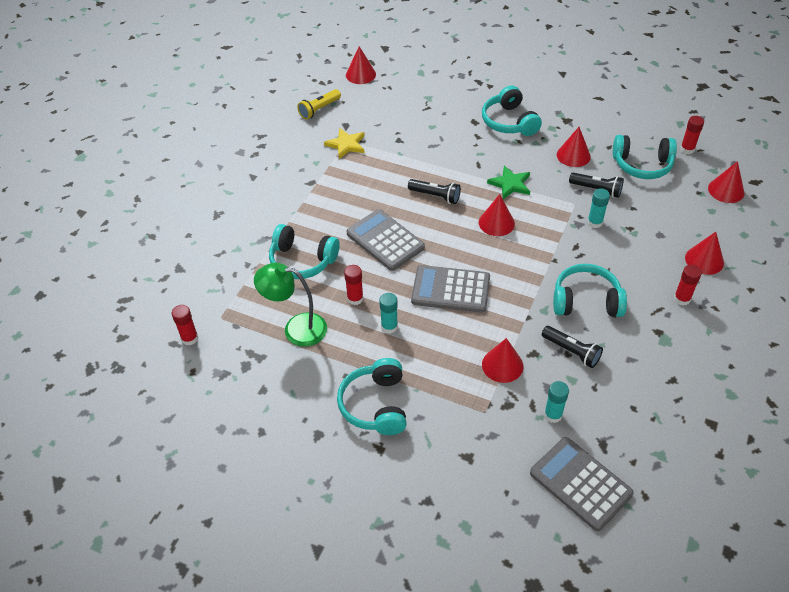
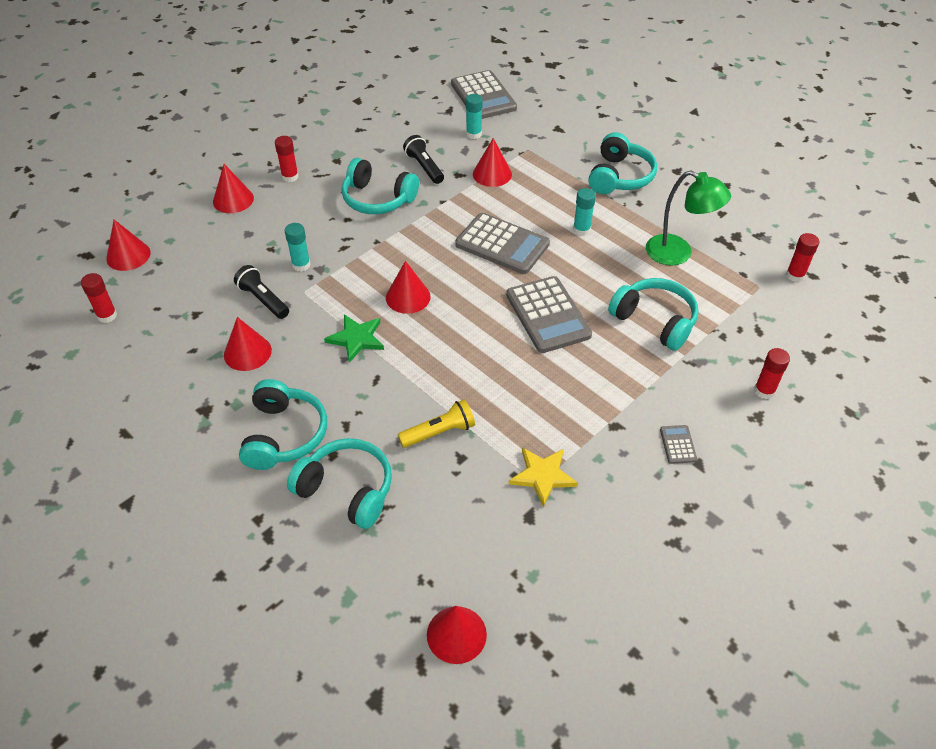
camera: 160 degrees left, 0 degrees up
(268, 183) = (678, 445): none -> grey calculator
(319, 109) = (561, 569): yellow flashlight -> yellow flashlight (439, 432)
(355, 298) = (606, 264): red glue stick -> red glue stick (764, 391)
(435, 196) = (458, 352): black flashlight -> none
(642, 165) = (181, 313): turquoise headphones -> turquoise headphones (347, 490)

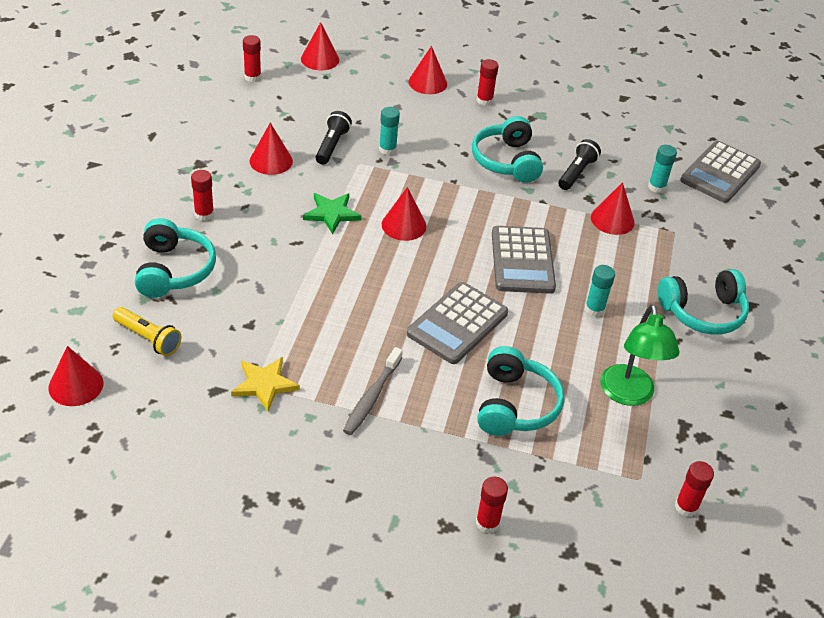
camera: 55 degrees right, 5 degrees down
(284, 435) = (204, 214): turquoise headphones -> red glue stick
(439, 432) = (267, 301): yellow flashlight -> yellow flashlight (148, 338)
(598, 406) = (372, 397): none -> grey toothbrush
(678, 445) = (365, 471): grey calculator -> none

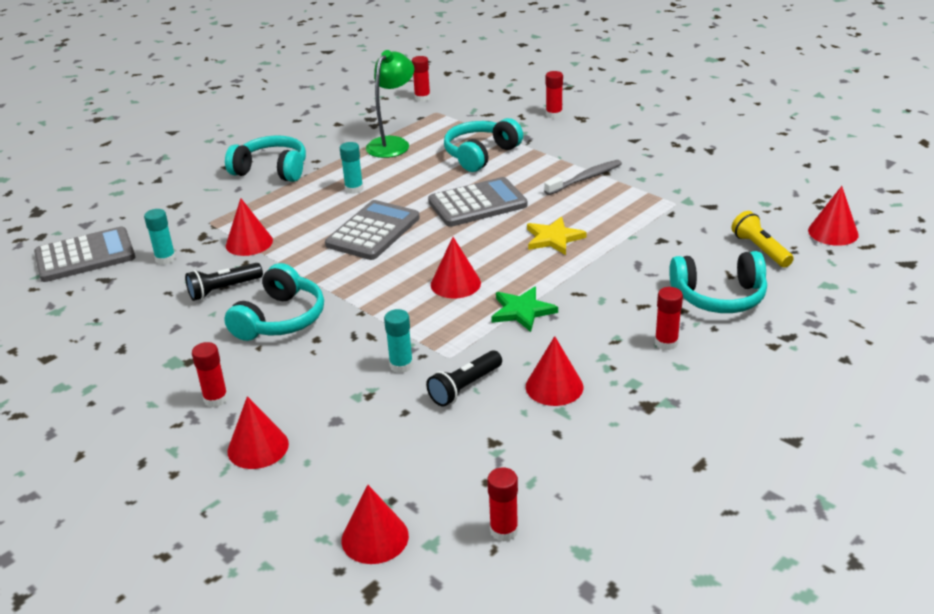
camera: 145 degrees left, 10 degrees down
(174, 270) = (719, 297): turquoise headphones -> turquoise headphones turned 120 degrees counterclockwise
(264, 384) = (668, 201): yellow star -> yellow star (553, 238)

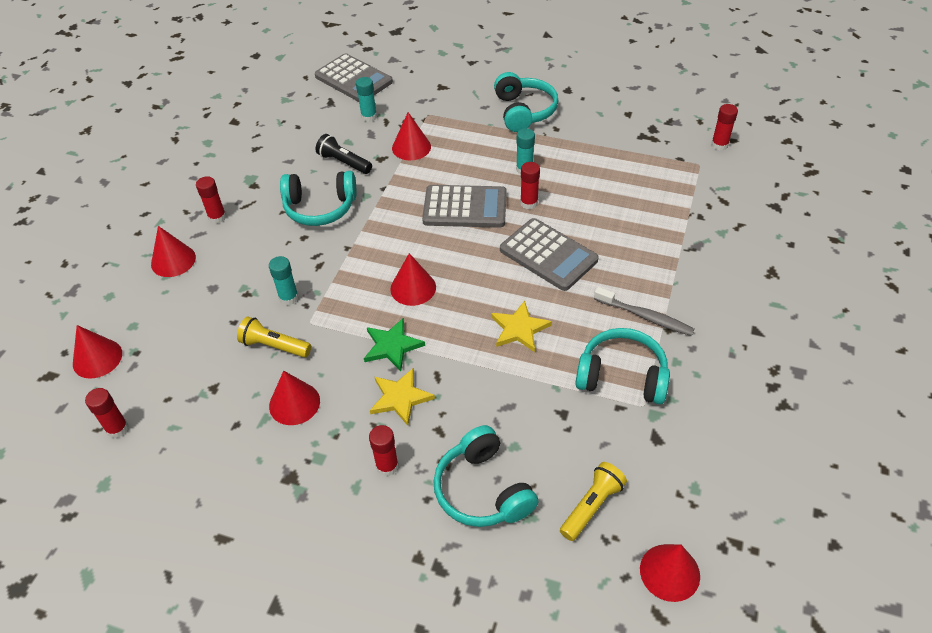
camera: 65 degrees right, 15 degrees up
(392, 143) = (617, 160): green lamp -> none
(465, 387) = (274, 346): black flashlight -> yellow flashlight
(480, 154) = (639, 225): turquoise headphones -> turquoise headphones (622, 376)
(554, 114) = (762, 249): red glue stick -> red glue stick (529, 203)
(590, 319) = (400, 397): none -> yellow star

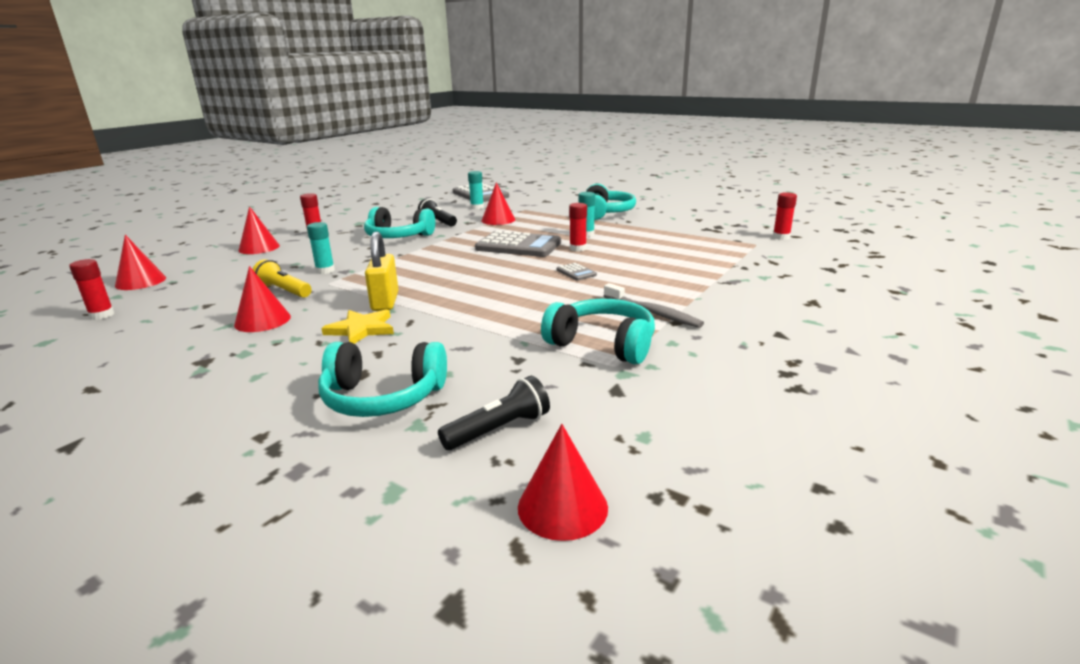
camera: 15 degrees right, 25 degrees down
(387, 466) = (302, 367): red glue stick -> none
(392, 346) = (385, 302): green star -> yellow padlock
(413, 288) = (435, 276): red cone -> none
(482, 490) = (383, 397): turquoise headphones -> turquoise headphones turned 75 degrees counterclockwise
(519, 329) = (515, 306): yellow star -> none
(548, 255) = (576, 272): grey calculator -> grey calculator, size x0.44
(591, 506) = (498, 429): yellow flashlight -> black flashlight

